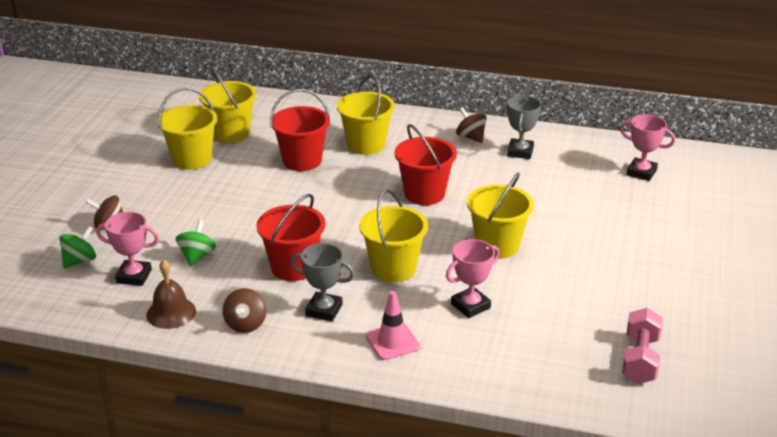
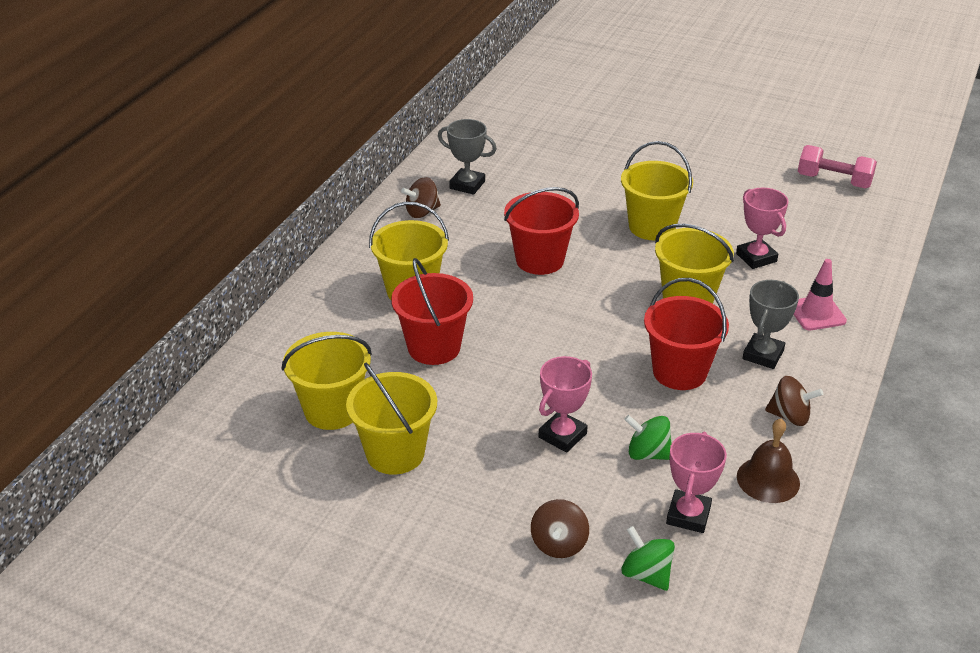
camera: 80 degrees left, 5 degrees up
(641, 172) = (531, 123): pink trophy -> pink trophy (562, 435)

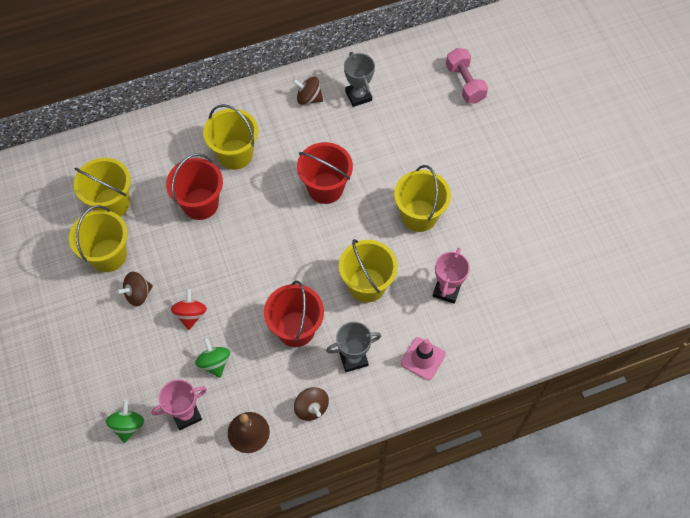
camera: 45 degrees right, 25 degrees up
(559, 544) = (113, 373): brown spinning top -> brown spinning top (138, 294)
(562, 435) = (190, 315): pink trophy -> red spinning top
(834, 181) = (584, 273): pink dumbbell -> pink dumbbell (465, 83)

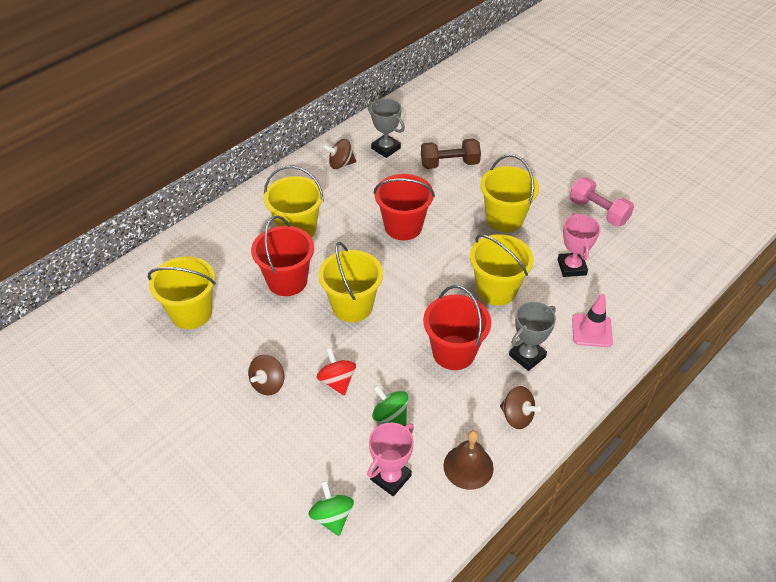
camera: 25 degrees left, 15 degrees down
(108, 255) = (214, 360): yellow bucket -> yellow bucket (352, 306)
(406, 136) = (449, 164): none -> brown dumbbell
(465, 83) = (473, 112): pink dumbbell -> pink dumbbell (598, 212)

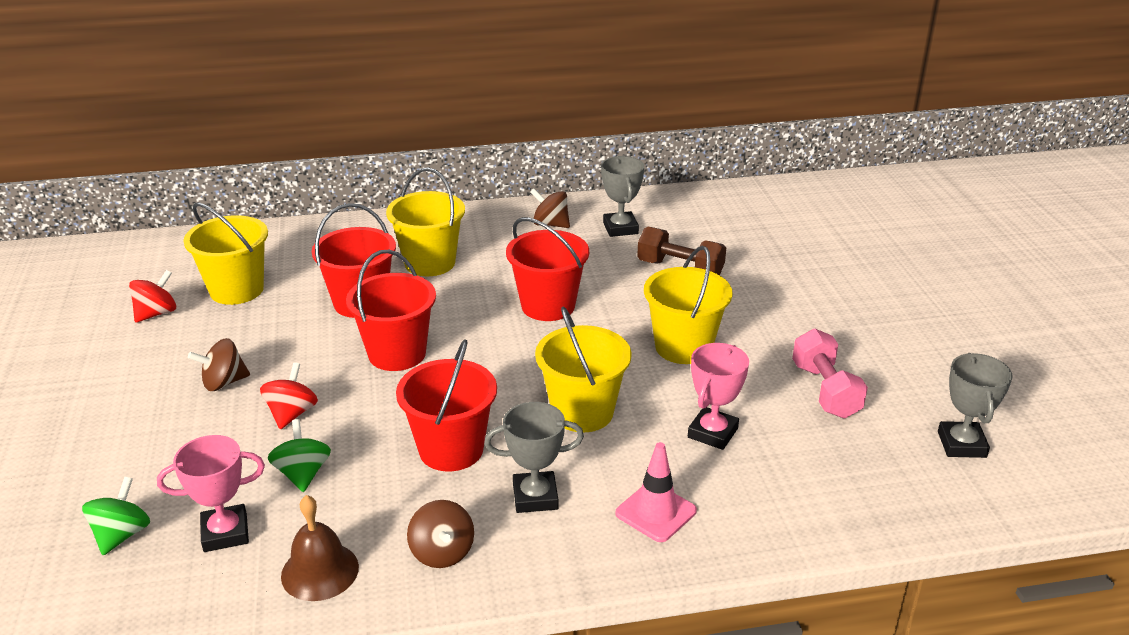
camera: 35 degrees right, 15 degrees down
(156, 359) = (156, 313): none -> red spinning top
(352, 306) = (397, 354): yellow bucket -> red bucket
(684, 213) = (961, 444): none -> grey trophy

